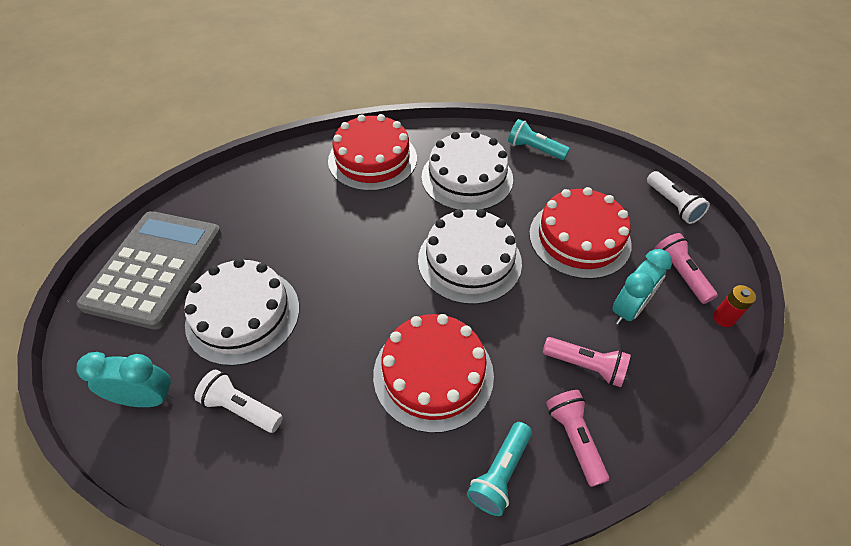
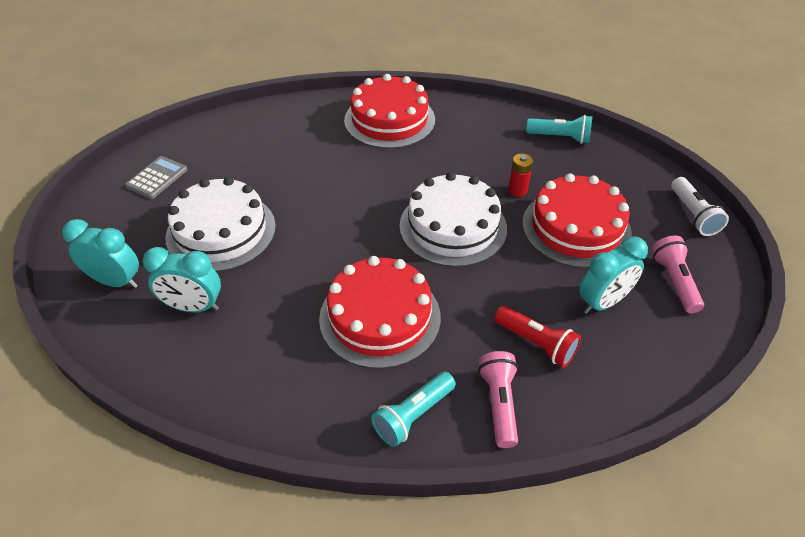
camera: 15 degrees right, 5 degrees down
(155, 268) = (157, 178): grey calculator -> grey calculator, size x0.44
(241, 408) = (194, 307): white flashlight -> turquoise clock
(467, 178) = (479, 152): white cake -> none
(534, 149) = (560, 137): turquoise flashlight -> turquoise flashlight turned 150 degrees clockwise
(585, 366) = (536, 343): pink flashlight -> red flashlight
(723, 318) = (706, 332): red battery -> red battery (517, 190)

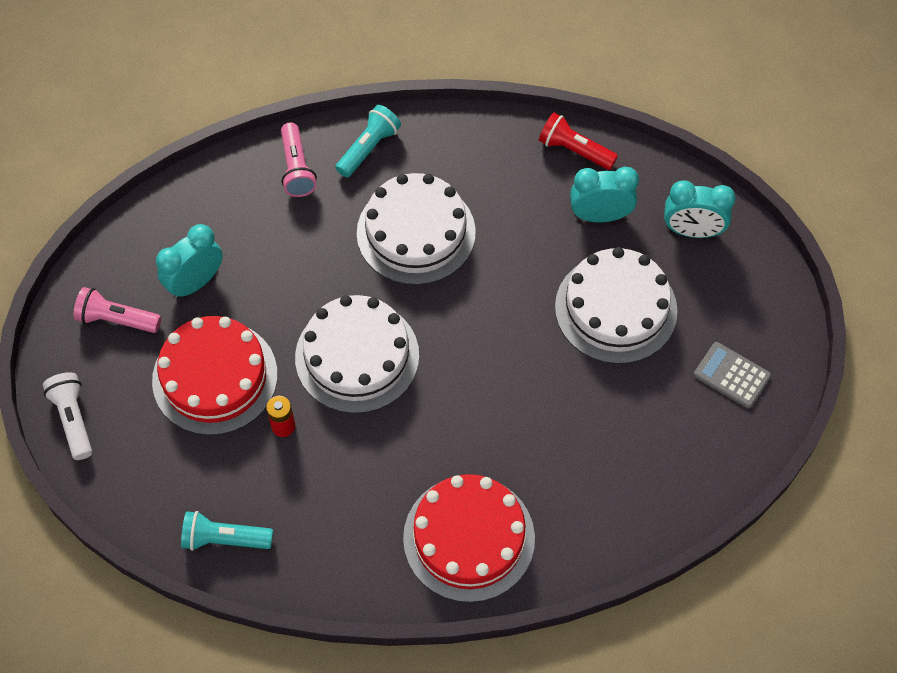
camera: 170 degrees right, 15 degrees up
(157, 178) = (731, 375): grey calculator -> grey calculator turned 105 degrees clockwise
(380, 317) = (416, 232): red cake -> white cake
(536, 343) = (263, 228): red flashlight -> red flashlight (574, 150)
(674, 281) = (117, 319): pink flashlight -> pink flashlight turned 120 degrees clockwise

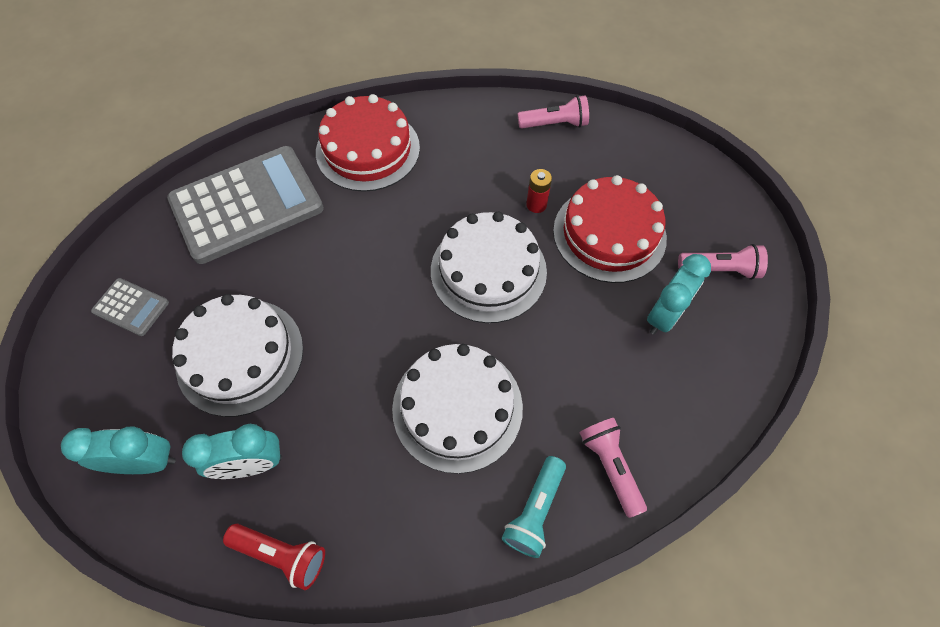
camera: 170 degrees right, 0 degrees up
(73, 419) = (711, 184): white flashlight -> none
(224, 539) = (554, 124): turquoise flashlight -> pink flashlight
(617, 481) = (247, 205): none -> grey calculator

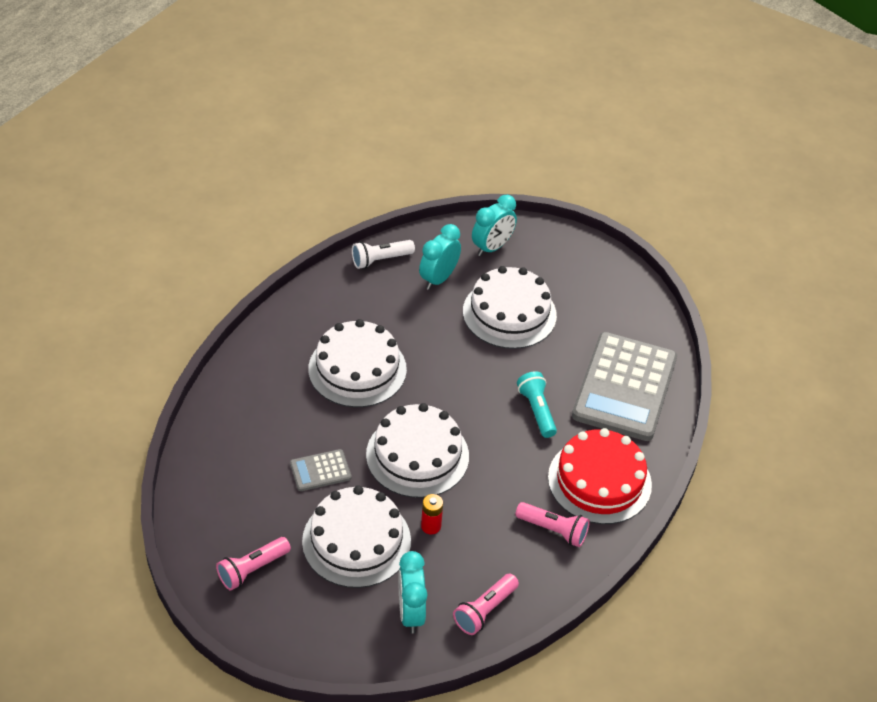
camera: 135 degrees right, 15 degrees down
(131, 307) = (603, 294): grey calculator -> grey calculator (320, 471)
(281, 554) = (380, 260): red flashlight -> white flashlight
(535, 510) = (268, 352): turquoise flashlight -> turquoise flashlight (537, 410)
(609, 234) = (356, 541): red cake -> white cake
(610, 466) = (241, 397): pink flashlight -> pink flashlight (553, 530)
(664, 315) = (271, 506): turquoise clock -> turquoise clock (411, 612)

